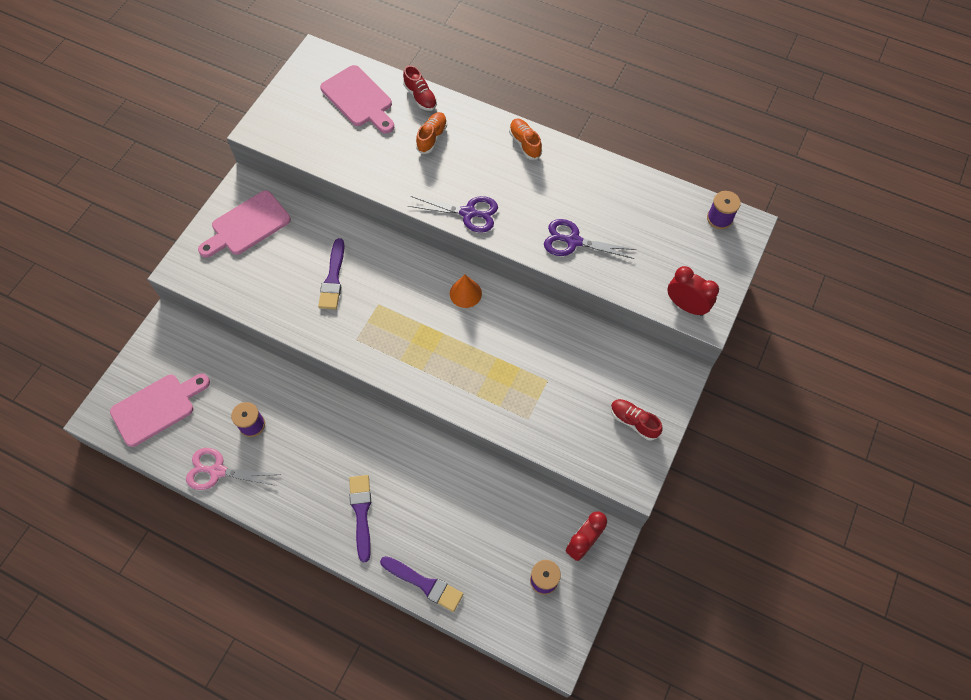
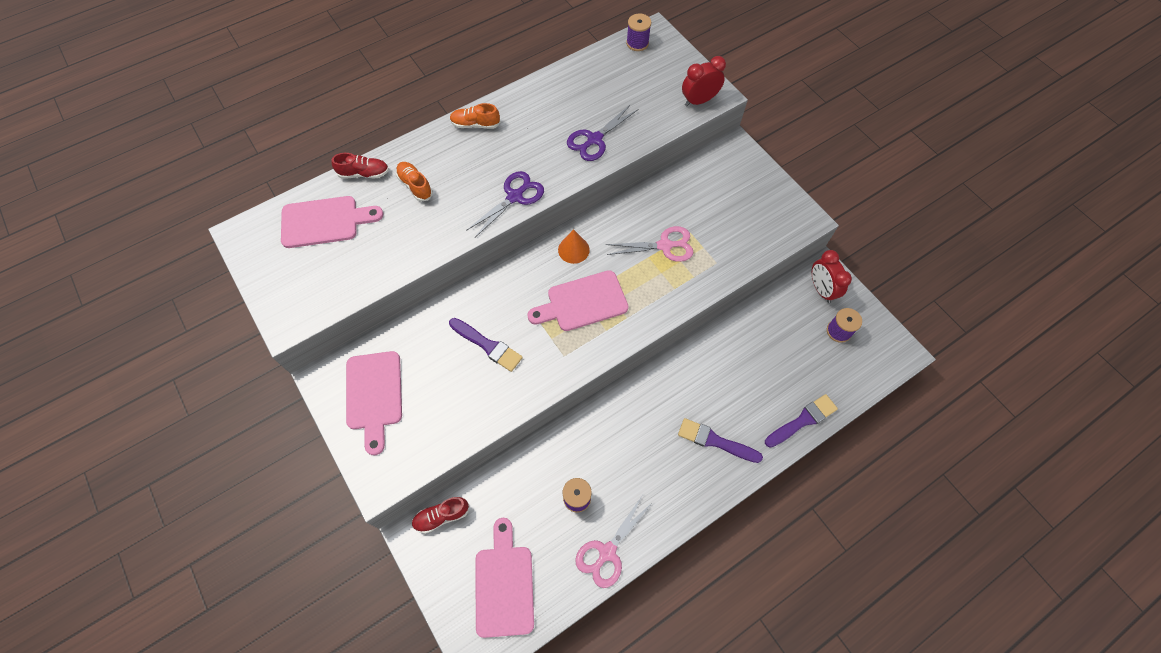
camera: 60 degrees left, 0 degrees up
(416, 327) = (583, 302): none -> pink cutting board
(518, 365) = (665, 246): none -> pink scissors
(633, 421) = (758, 194): red shoe -> red shoe (441, 516)

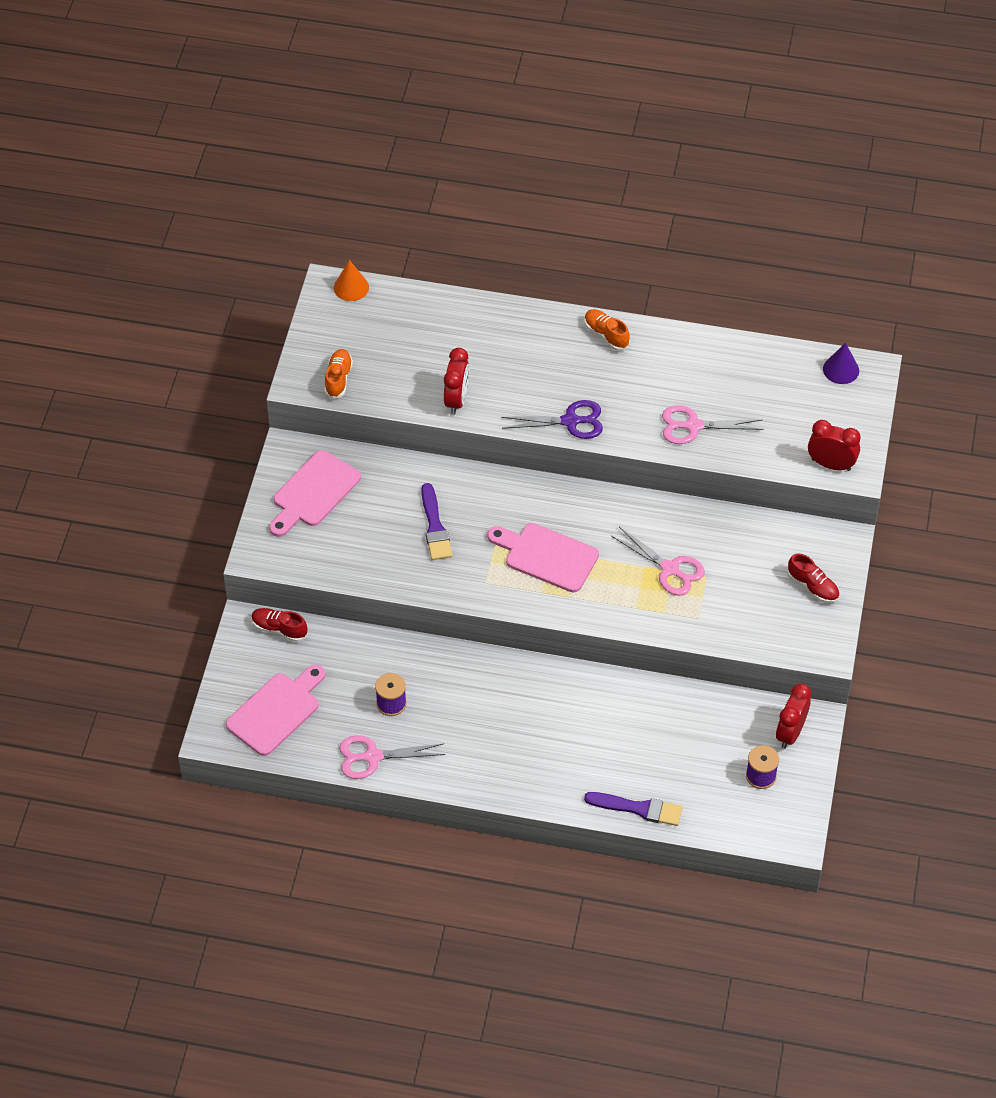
camera: 45 degrees right, 10 degrees down
(325, 222) = (400, 325): pink cutting board -> none
(364, 173) = (470, 308): red shoe -> red shoe (813, 587)
(415, 186) = (500, 350): orange shoe -> orange shoe (338, 379)
(421, 243) = (456, 400): none -> red clock
(573, 250) = (587, 510): orange cone -> orange cone (351, 287)
(594, 139) = (693, 426): purple scissors -> pink scissors
(637, 43) = (841, 369): purple spool -> purple cone
(715, 441) = (546, 760): purple brush -> none

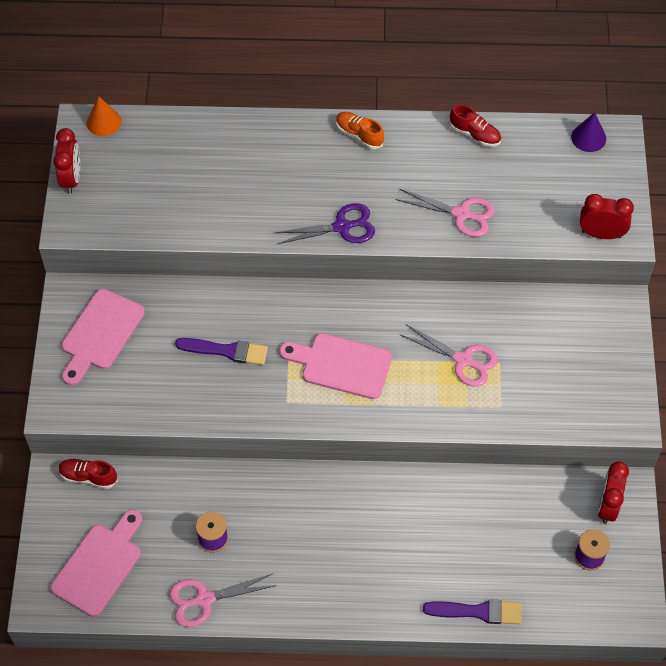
camera: 10 degrees left, 5 degrees up
(338, 379) = (107, 216): orange shoe -> none
(435, 526) = (226, 351): purple brush -> purple brush turned 60 degrees counterclockwise
(456, 400) = (227, 221): red clock -> red clock (71, 178)
(693, 426) = (461, 214): pink scissors -> pink scissors turned 150 degrees counterclockwise
(813, 587) = (603, 357): red shoe -> red shoe (475, 134)

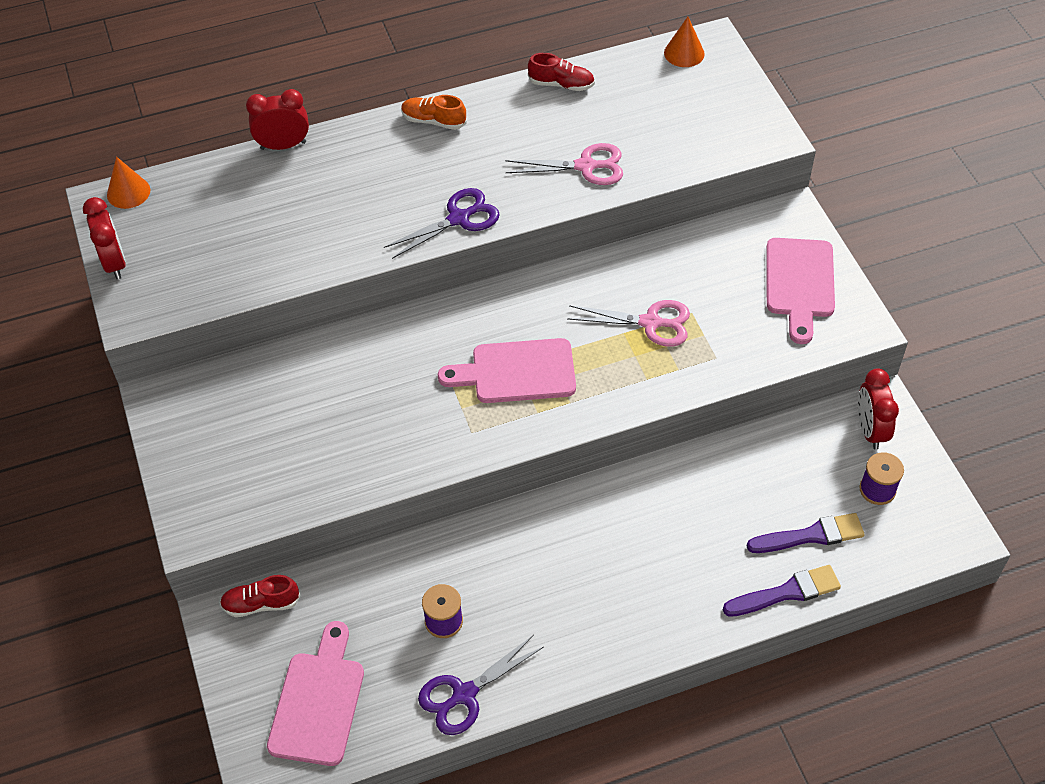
camera: 20 degrees left, 5 degrees down
(100, 334) = (215, 430): pink cutting board -> pink cutting board (799, 283)
(204, 599) = (464, 694): pink scissors -> purple scissors
(226, 351) = (375, 400): purple brush -> purple brush (810, 535)
(588, 137) = (684, 53): purple cone -> orange cone
(601, 234) = (745, 141): red clock -> red clock (283, 145)

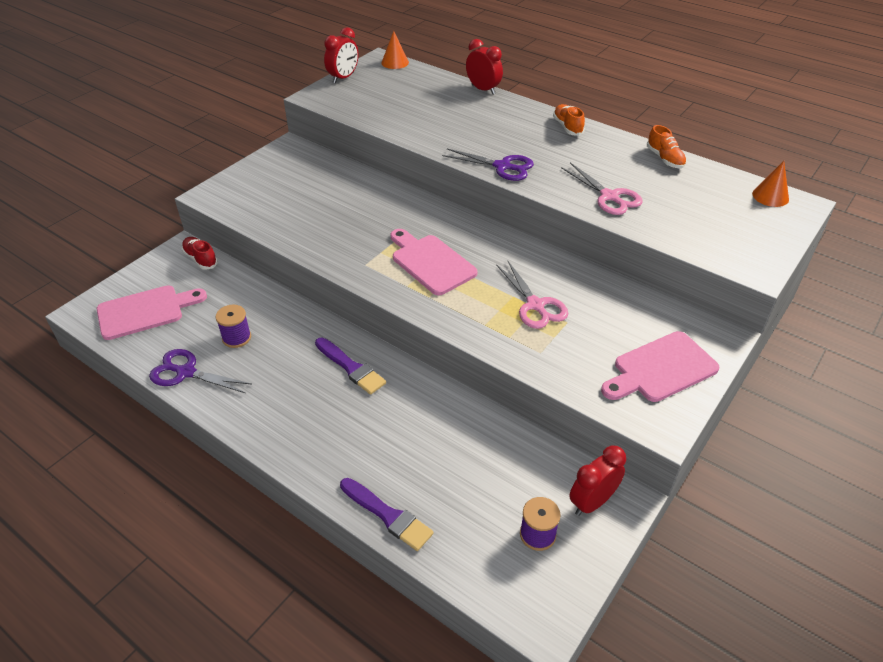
camera: 55 degrees right, 10 degrees down
(561, 84) = (665, 159): red shoe -> orange shoe
(810, 535) = (454, 507): purple brush -> purple brush (351, 367)

